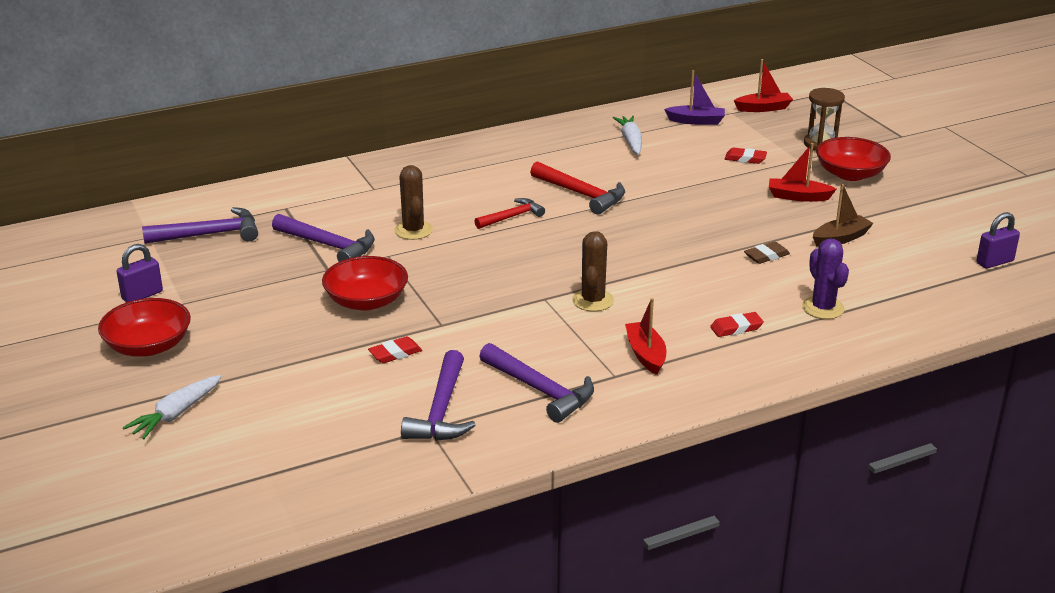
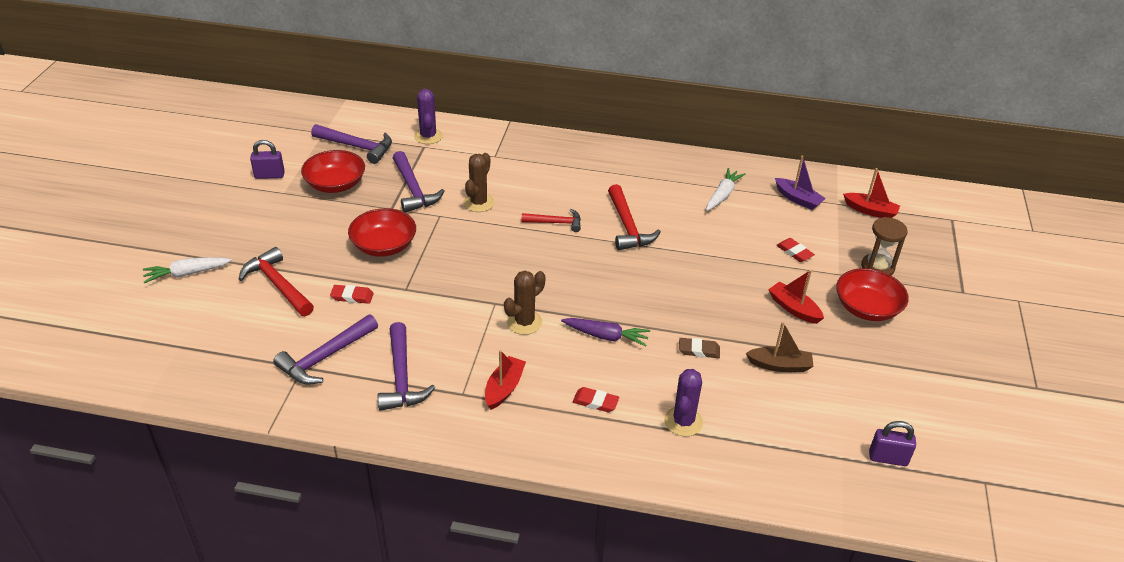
camera: 35 degrees right, 10 degrees up
(148, 346) = (230, 215): red bowl -> red bowl (335, 184)
(278, 198) = (428, 136): none -> purple cactus
(299, 378) = (277, 285): none -> red hammer
(678, 279) = (606, 336): none -> purple carrot

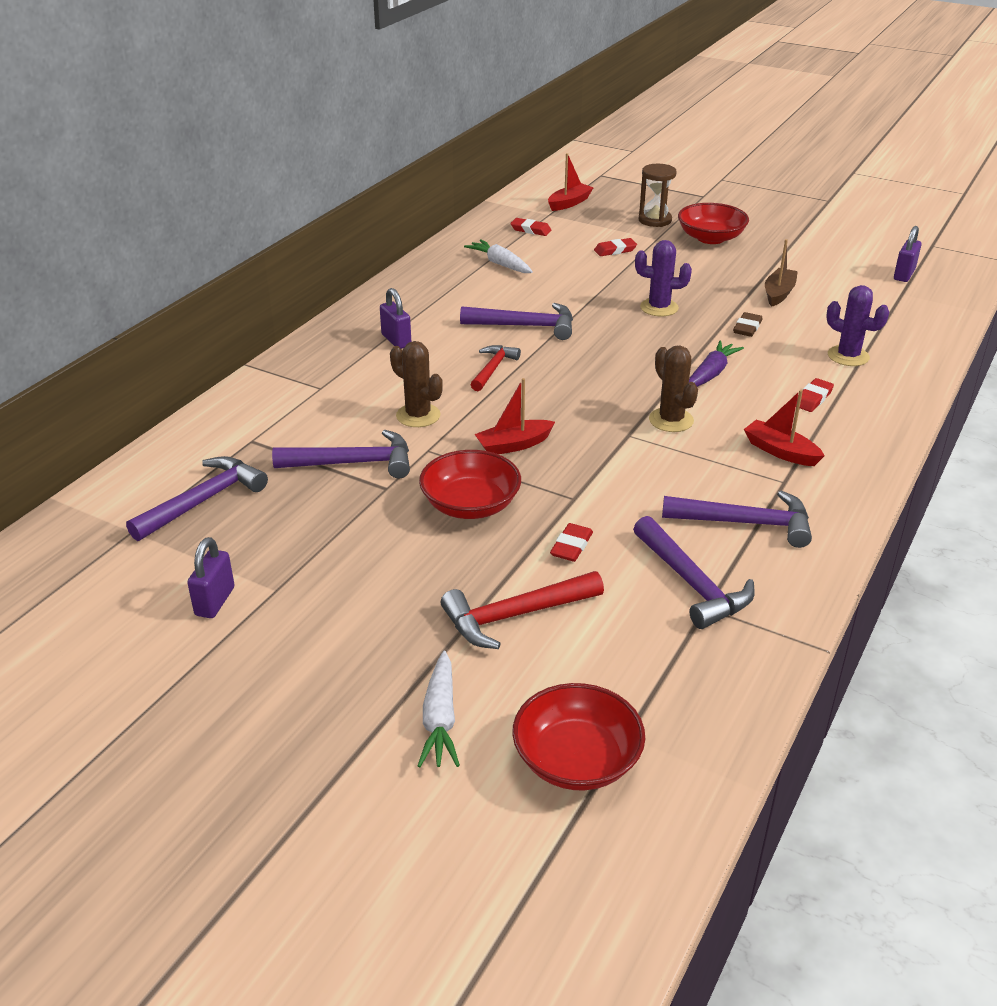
camera: 70 degrees left, 5 degrees down
(335, 184) = (290, 533): red bowl -> red bowl (576, 759)
(428, 136) = (228, 433): purple cactus -> purple cactus (659, 308)
(572, 172) = (396, 340): none -> purple padlock
(628, 226) = (526, 326): red hammer -> purple hammer
(794, 308) = (700, 269): red boat -> red boat (514, 445)
(798, 199) = (530, 230): purple boat -> red eraser

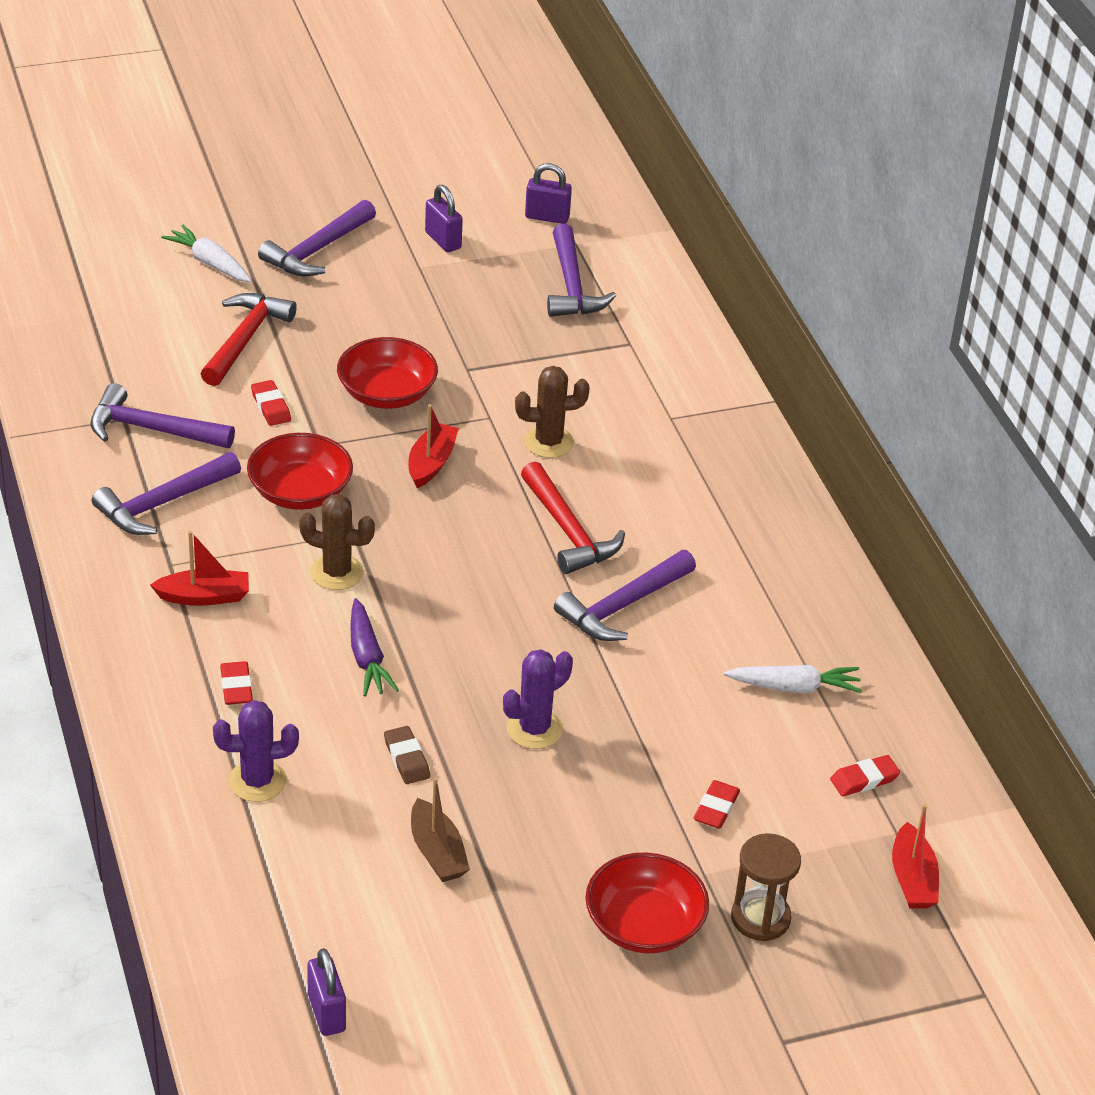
camera: 130 degrees right, 5 degrees up
(353, 463) = (524, 373): purple hammer -> purple hammer (317, 250)
(396, 340) = (704, 507): purple padlock -> purple padlock (547, 217)
(493, 369) = (568, 531): red hammer -> red hammer, size x1.53
(576, 759) = (106, 288): red bowl -> red bowl (300, 492)

